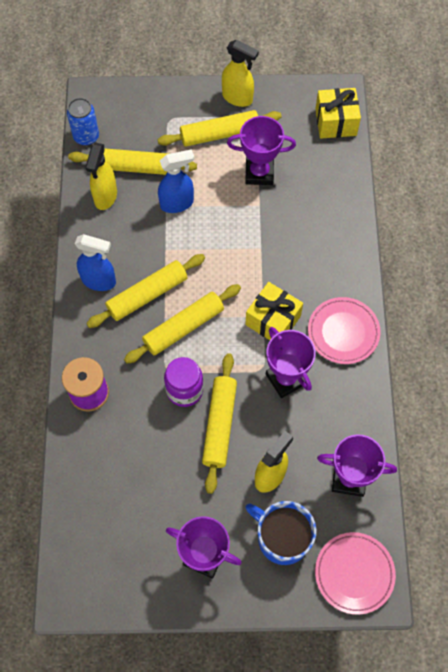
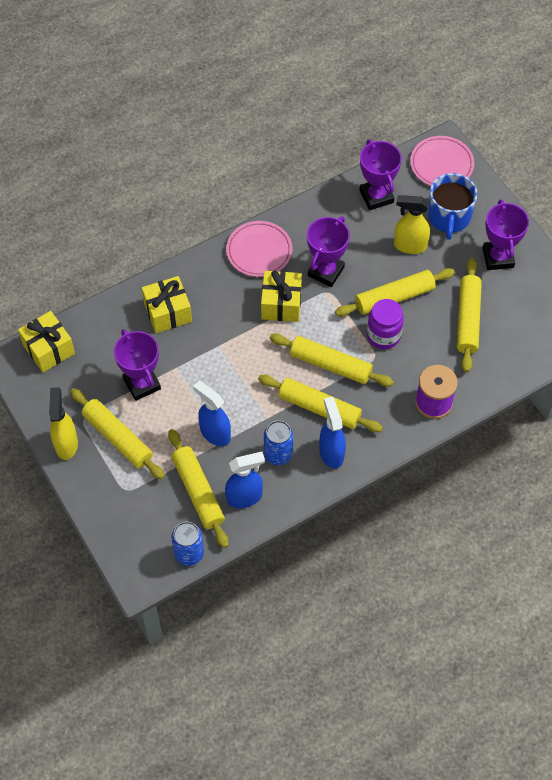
camera: 120 degrees left, 5 degrees down
(105, 197) = (244, 497): yellow spray bottle -> blue spray bottle
(126, 240) = (278, 454): none -> blue can
(153, 479) = (468, 319): none -> yellow rolling pin
(319, 225) = (168, 312): none -> yellow gift

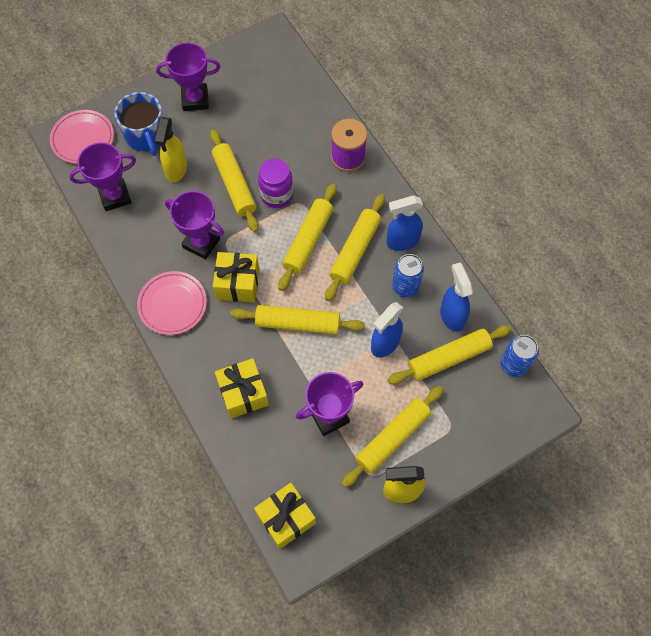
camera: 90 degrees left, 5 degrees up
(449, 217) = (146, 136): blue mug -> blue mug turned 60 degrees clockwise
(468, 319) = (261, 126): yellow rolling pin -> yellow rolling pin (297, 323)

